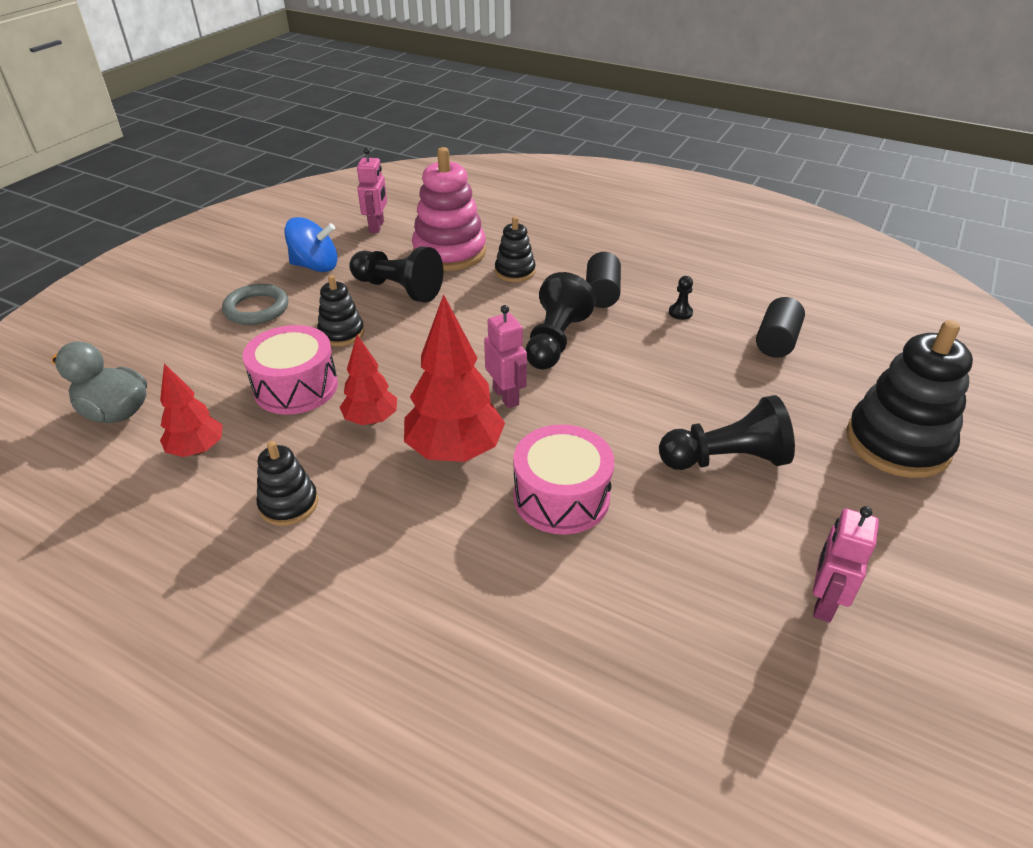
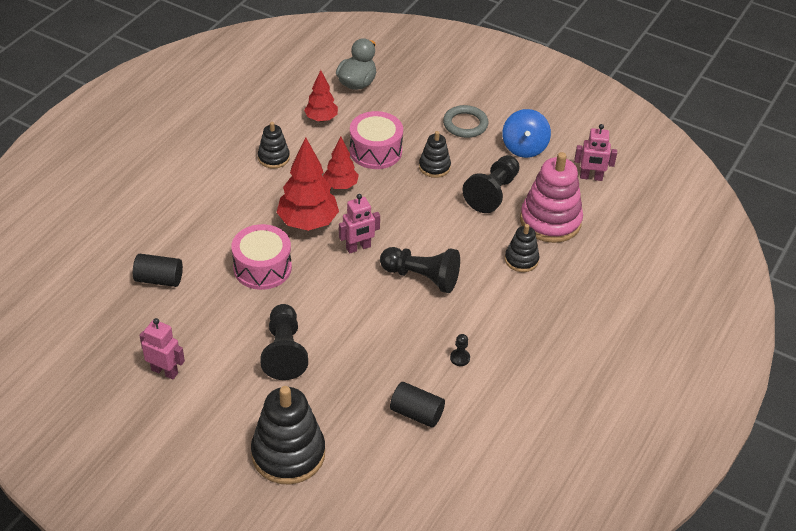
camera: 90 degrees right, 5 degrees up
(601, 294) = (488, 311): black cylinder -> black cylinder (159, 279)

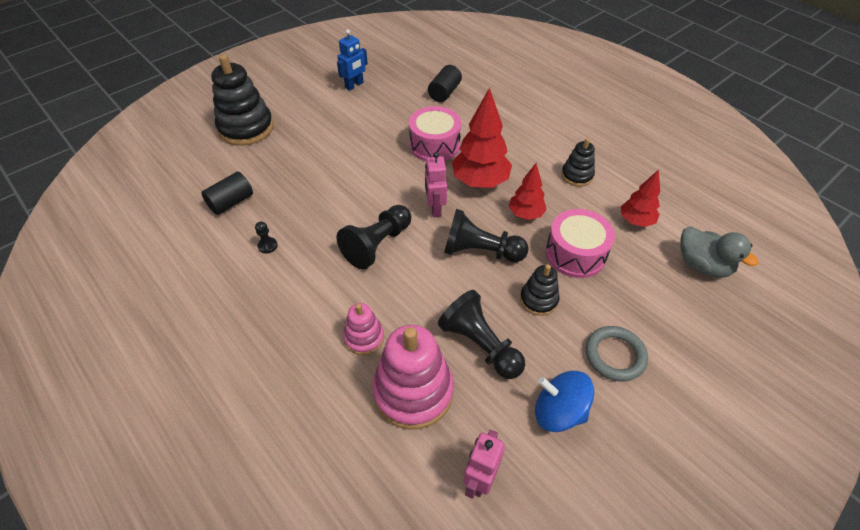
camera: 110 degrees right, 5 degrees up
(165, 371) = (354, 85): pink robot -> blue robot
(284, 352) = (339, 142): black pawn -> black pawn (480, 251)
(521, 260) = (364, 337): black stacking toy -> pink stacking toy

